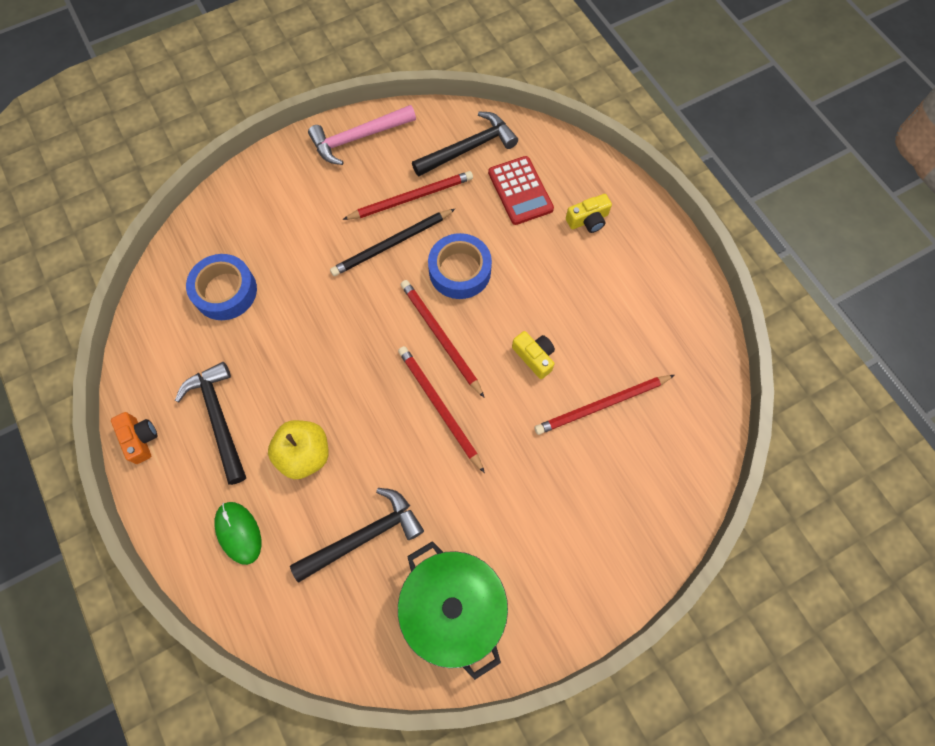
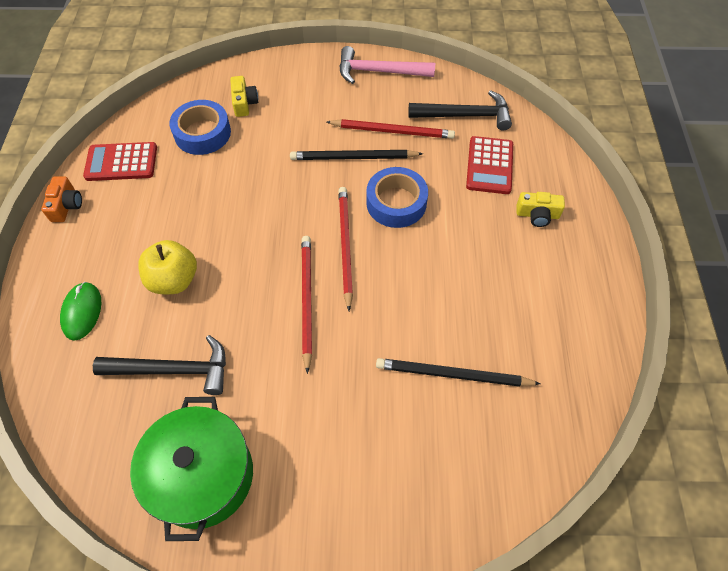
camera: 30 degrees right, 10 degrees down
(163, 364) = (121, 162): none -> red calculator
(219, 418) = (131, 220): black hammer -> none
(534, 357) = (416, 302): yellow camera -> yellow camera (244, 103)
(601, 405) = (452, 374): red pencil -> black pencil

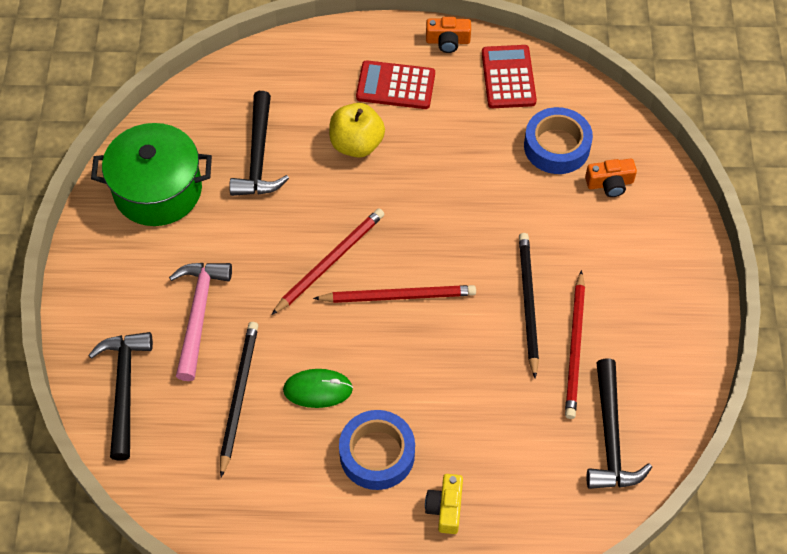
camera: 90 degrees right, 0 degrees up
(82, 312) = (322, 76): green mouse -> green mouse (318, 389)
(244, 103) = (610, 183): yellow camera -> orange camera
(306, 300) = (330, 261): red pencil -> red pencil turned 45 degrees counterclockwise
(379, 72) = (683, 333): pink hammer -> pink hammer (199, 314)
(396, 203) = (460, 349): blue tape -> blue tape (377, 454)
(453, 489) = (124, 389): none -> black hammer
(489, 165) = (523, 459): red calculator -> red calculator (395, 86)

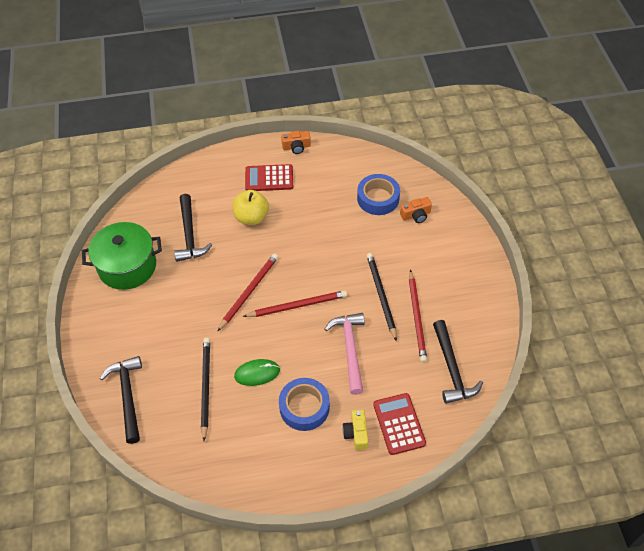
camera: 10 degrees left, 5 degrees down
(199, 314) = (169, 339): pink hammer -> pink hammer (350, 349)
(508, 77) = (339, 162): red calculator -> red calculator (399, 424)

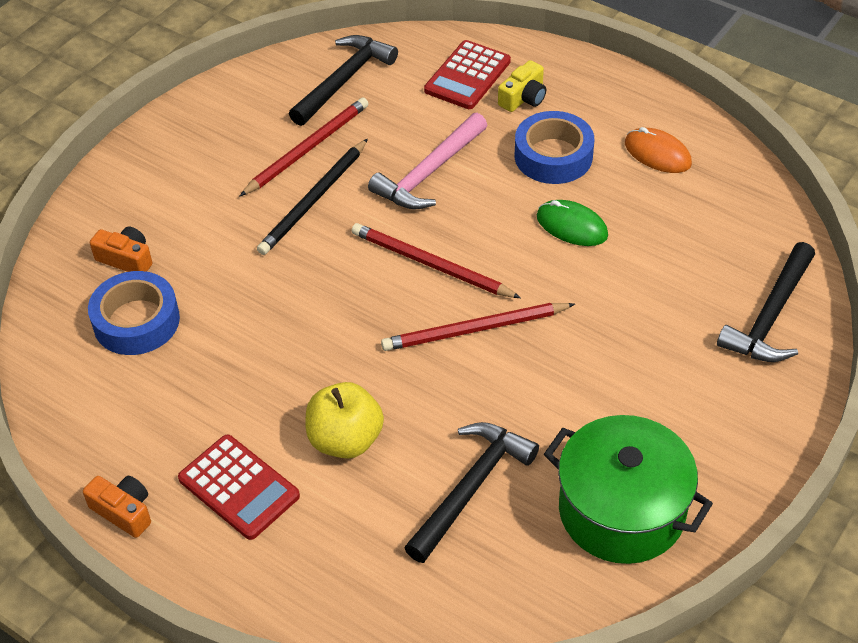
camera: 135 degrees left, 5 degrees down
(205, 387) = (653, 256): black pencil -> none
(255, 452) = (657, 153): none -> orange mouse

